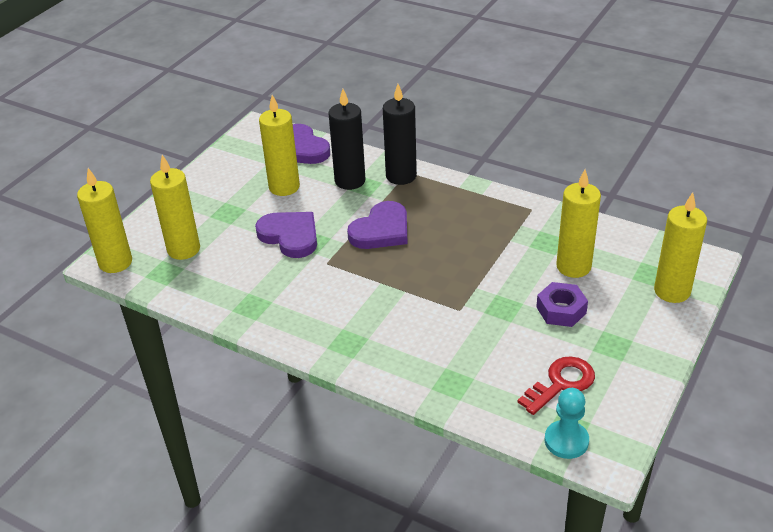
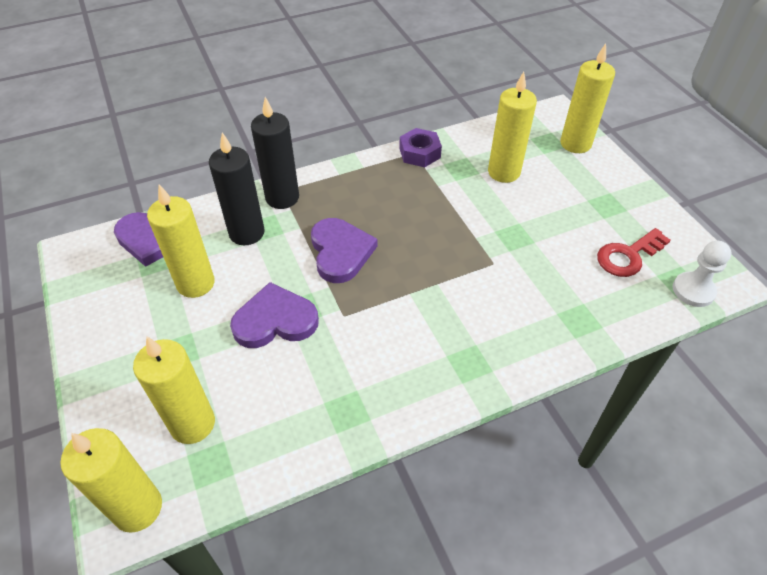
camera: 55 degrees left, 10 degrees up
(561, 310) = (546, 207): purple nut -> purple nut (419, 153)
(561, 383) = (628, 256): red key -> red key turned 120 degrees counterclockwise
(566, 441) = (693, 290): turquoise pawn -> white pawn

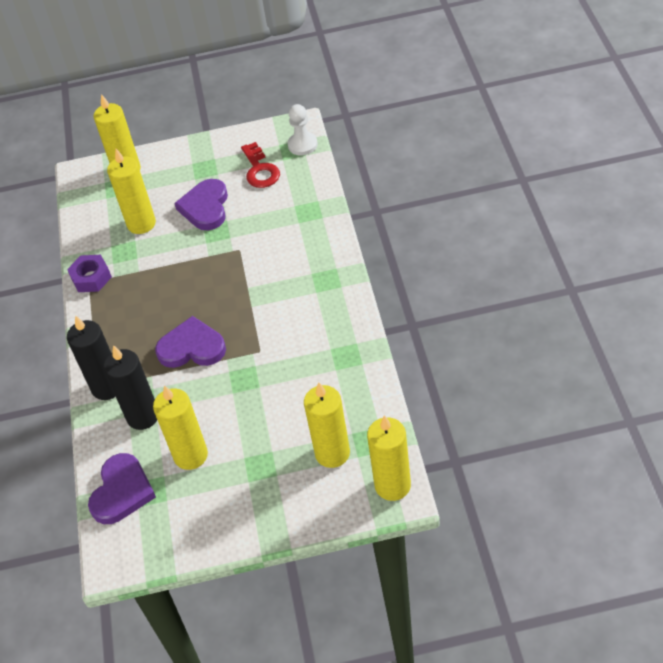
camera: 70 degrees left, 0 degrees up
(275, 320) = (250, 397): purple heart -> purple heart (205, 207)

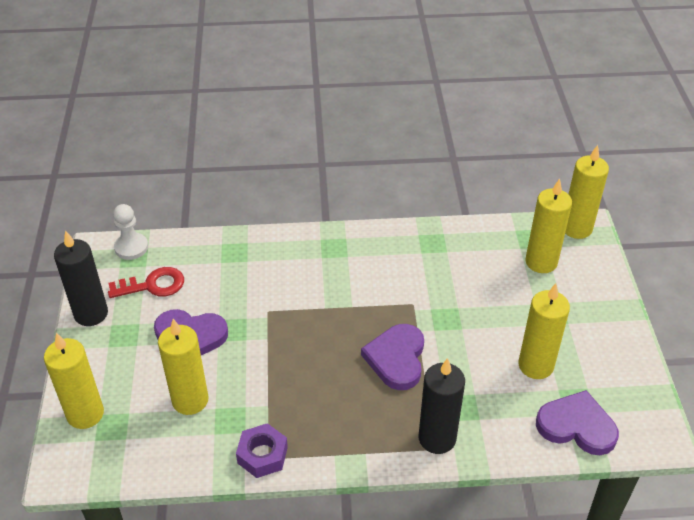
camera: 90 degrees left, 5 degrees down
(143, 416) = (482, 405): black candle -> black candle (91, 314)

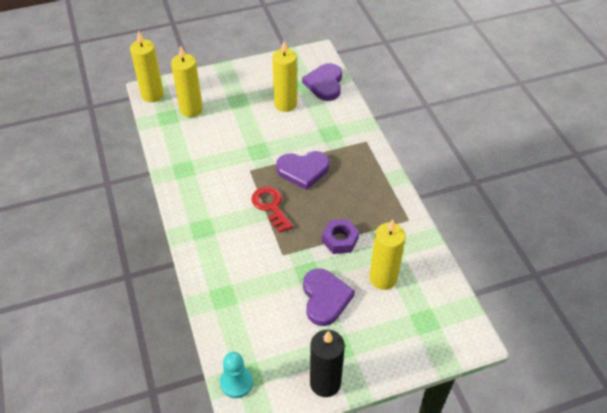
camera: 105 degrees left, 5 degrees up
(85, 414) = (423, 343): yellow candle -> none
(131, 247) = (236, 382): white pawn -> turquoise pawn
(153, 285) = (278, 346): red key -> red key (270, 206)
(262, 455) = (408, 223): purple nut -> purple nut (340, 240)
(437, 438) = (358, 141): black candle -> none

